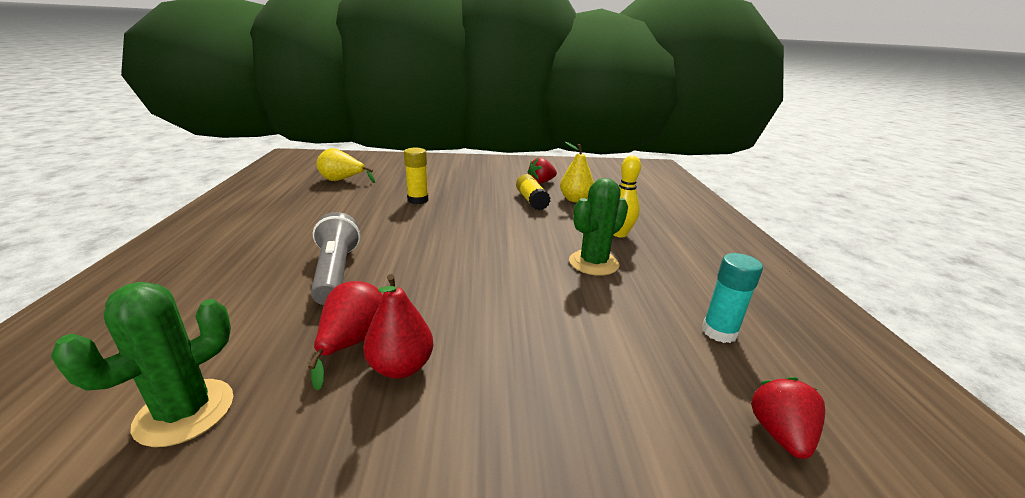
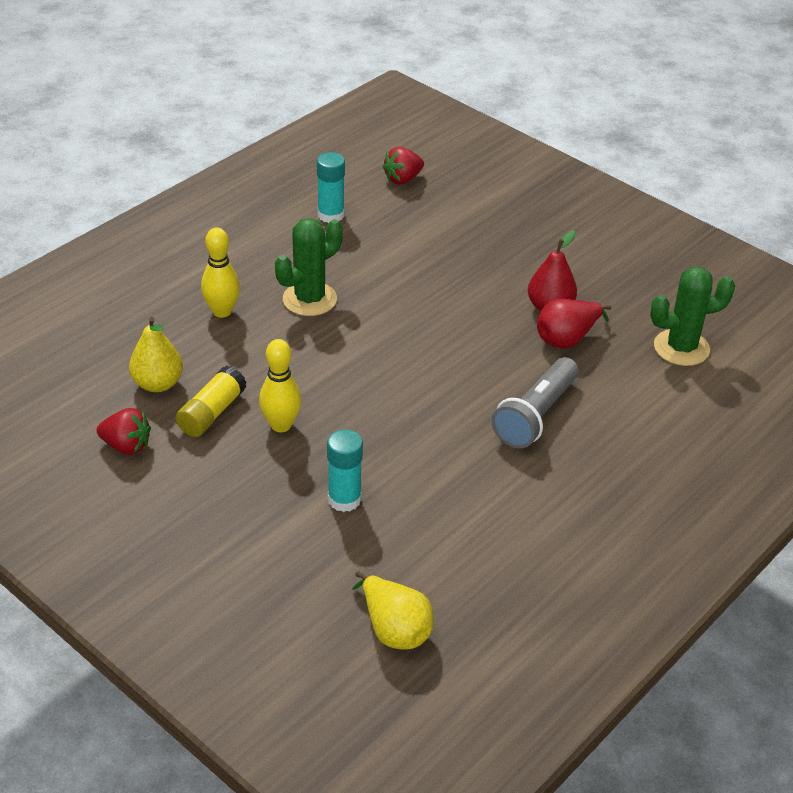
camera: 135 degrees left, 15 degrees up
(418, 200) = (344, 499): yellow glue stick -> turquoise glue stick
(492, 209) = (281, 425): none -> yellow bowling pin
(593, 263) = (309, 299): green cactus -> green cactus turned 45 degrees counterclockwise

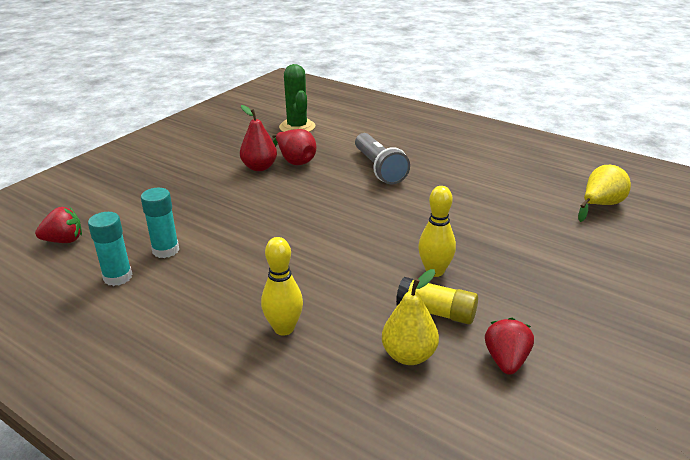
camera: 95 degrees left, 10 degrees down
(309, 299) = (259, 275): green cactus -> none
(344, 499) = (500, 233): turquoise glue stick -> turquoise glue stick (166, 250)
(402, 179) = (64, 240): red strawberry -> red strawberry turned 60 degrees counterclockwise
(535, 415) = (379, 168): grey flashlight -> grey flashlight turned 45 degrees clockwise

